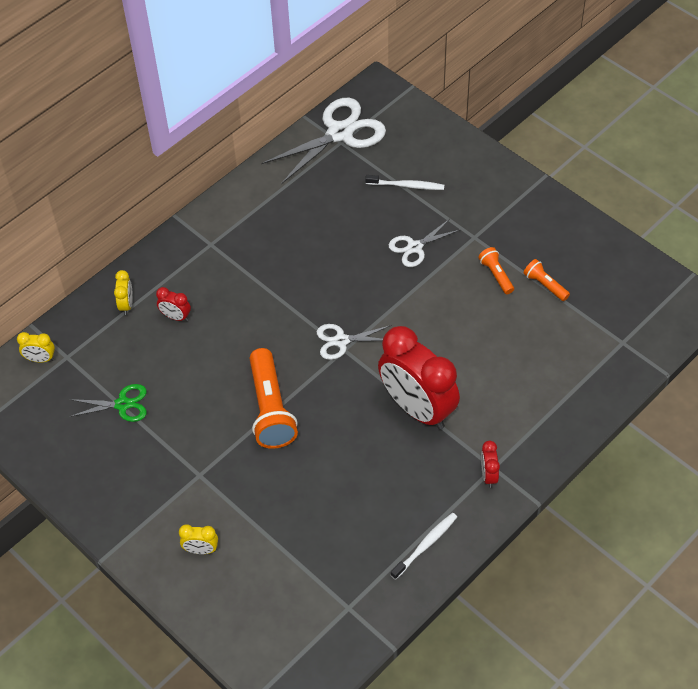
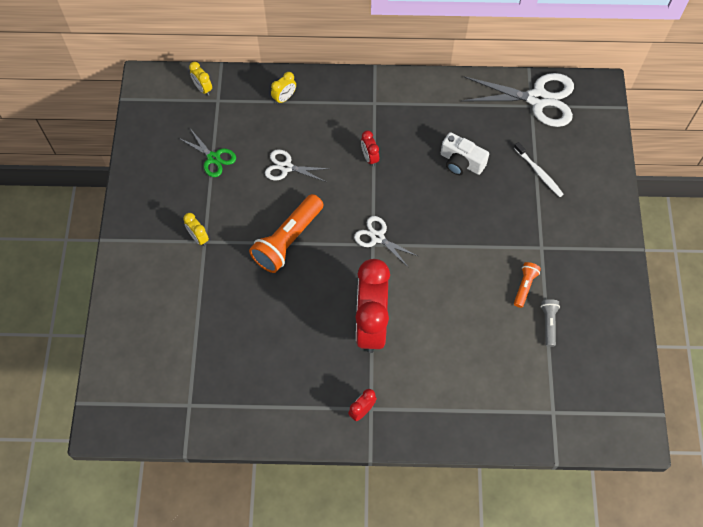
camera: 45 degrees right, 10 degrees up
(176, 317) = (302, 131): red clock -> red clock (369, 157)
(201, 550) = (154, 287): yellow clock -> yellow clock (198, 238)
(338, 229) = (461, 162): none -> white camera
(414, 247) = (494, 219): white scissors -> white scissors (286, 167)
(425, 545) = (274, 414): white toothbrush -> none
(545, 285) = (548, 323): orange flashlight -> grey flashlight

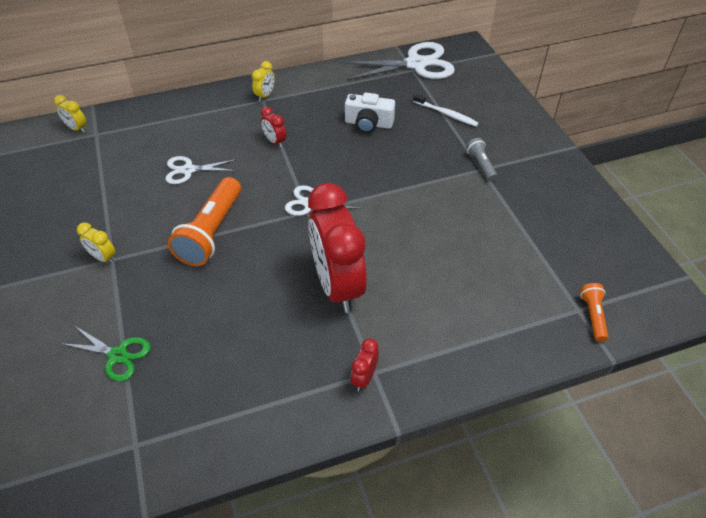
camera: 20 degrees left, 15 degrees down
(213, 158) = (103, 182): green scissors -> green scissors (118, 355)
(284, 98) = (168, 116): yellow clock -> yellow clock (265, 95)
(524, 286) = (483, 205): orange flashlight -> orange flashlight (593, 316)
(548, 323) = (525, 230): grey flashlight -> grey flashlight (481, 165)

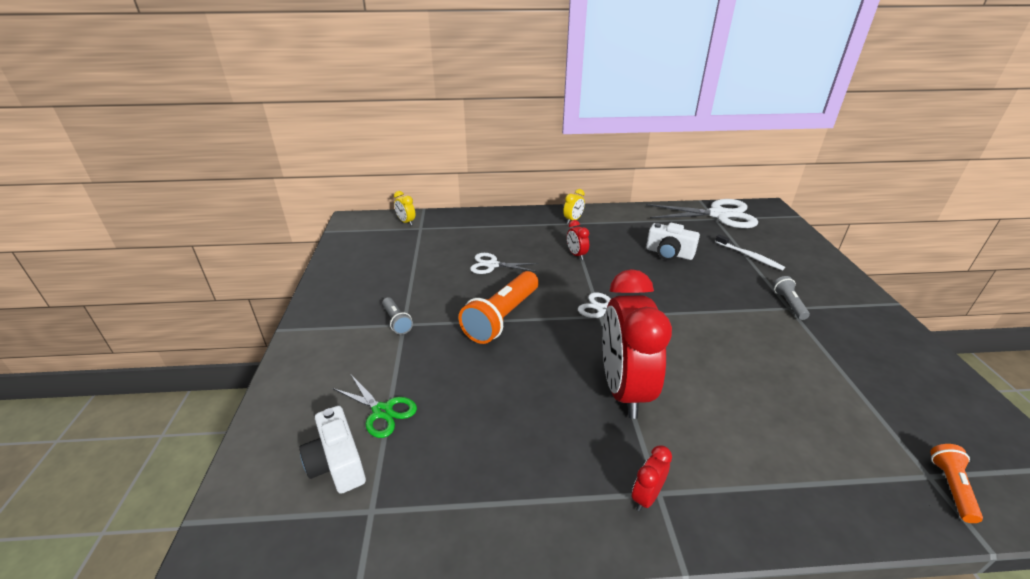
camera: 15 degrees right, 15 degrees down
(90, 412) = (337, 463): none -> white camera
(103, 258) = (396, 321): yellow clock -> grey flashlight

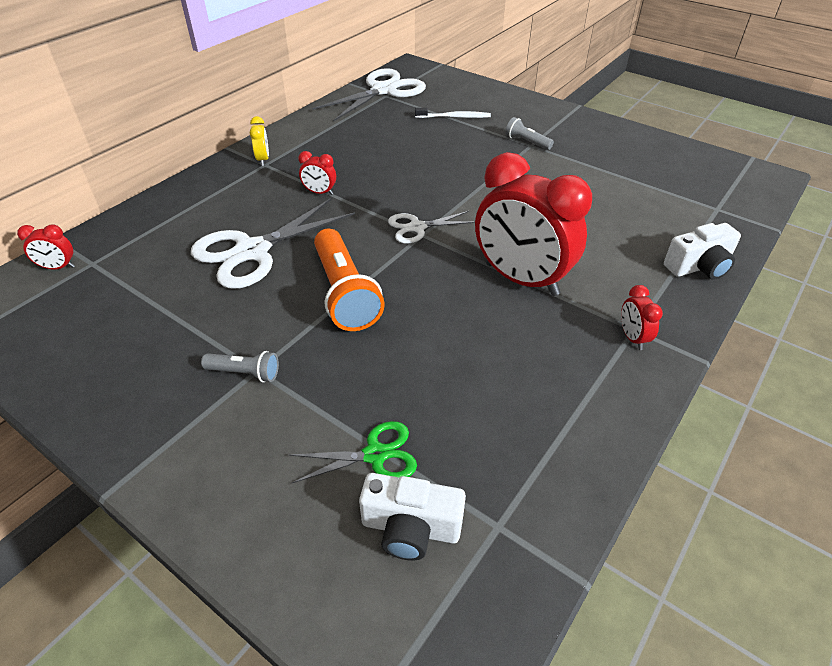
camera: 50 degrees left, 10 degrees up
(406, 222) = (58, 267): yellow clock -> red clock
(492, 265) = (252, 251): white scissors -> white scissors, size x1.83
(669, 253) = (395, 147): white camera -> white camera (699, 266)
(951, 487) = (731, 208): orange flashlight -> none

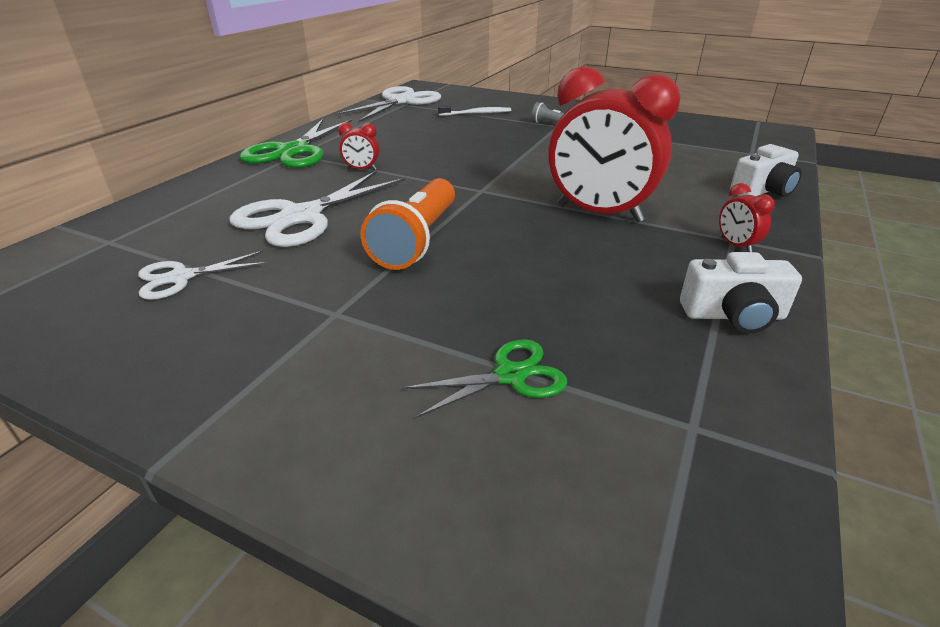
camera: 10 degrees left, 10 degrees down
(58, 267) = (65, 248): red clock -> none
(244, 373) = (321, 318): grey flashlight -> none
(263, 160) = (293, 151): yellow clock -> green scissors
(344, 293) = (416, 240): orange flashlight -> orange flashlight turned 45 degrees clockwise
(410, 528) = (587, 444): white camera -> white camera (733, 315)
(417, 227) = (474, 186): white scissors -> white scissors (181, 277)

